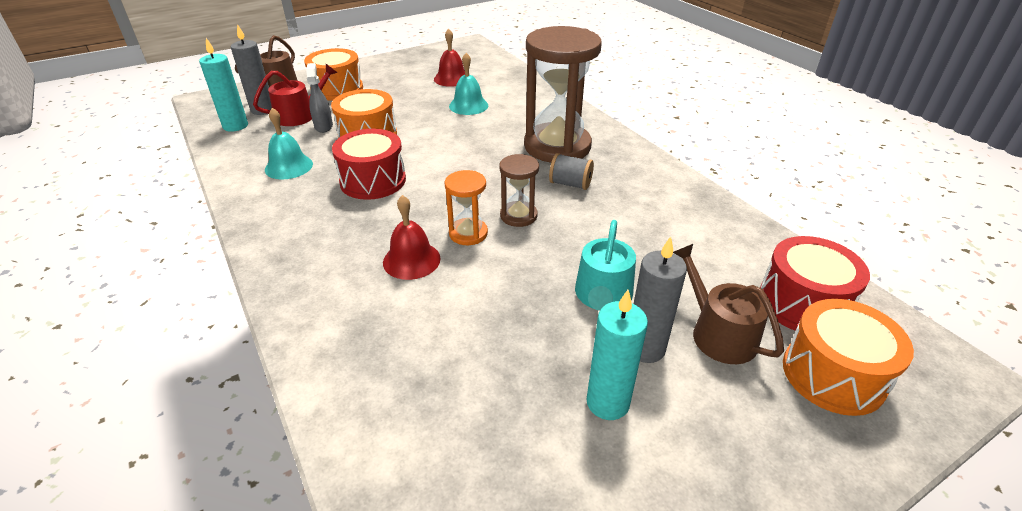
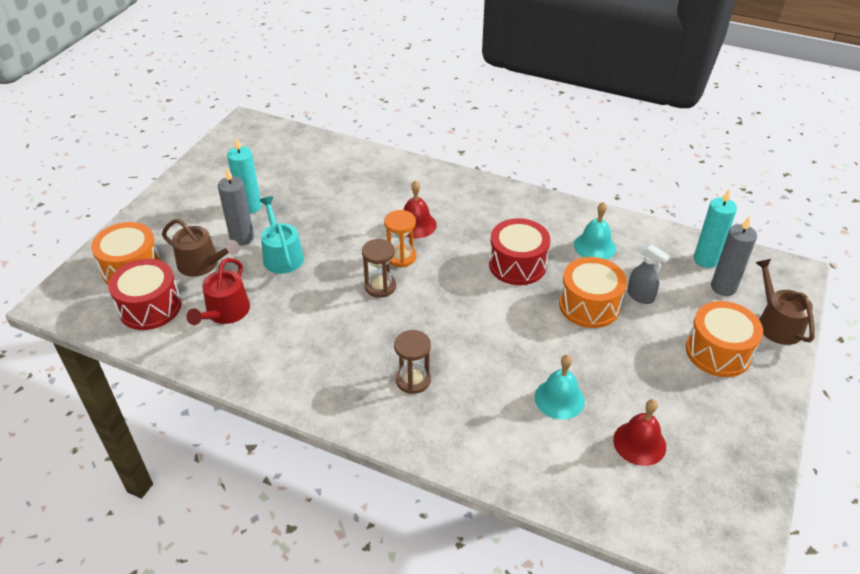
camera: 145 degrees right, 5 degrees up
(300, 115) = (683, 298): red watering can -> red watering can (225, 312)
(557, 146) = (413, 380): brown hourglass -> brown hourglass, size x0.47
(570, 184) = (365, 337): grey spool -> none

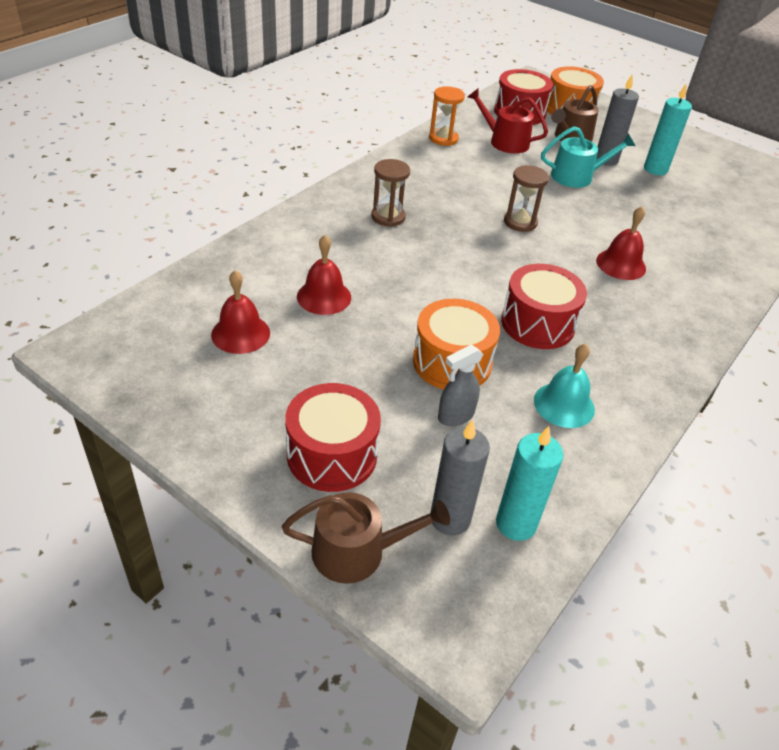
camera: 100 degrees right, 0 degrees up
(401, 257) = (565, 243): orange hourglass -> orange hourglass (443, 138)
(559, 399) = (324, 297): turquoise bell -> red bell
(718, 352) = (332, 455): orange drum -> red drum

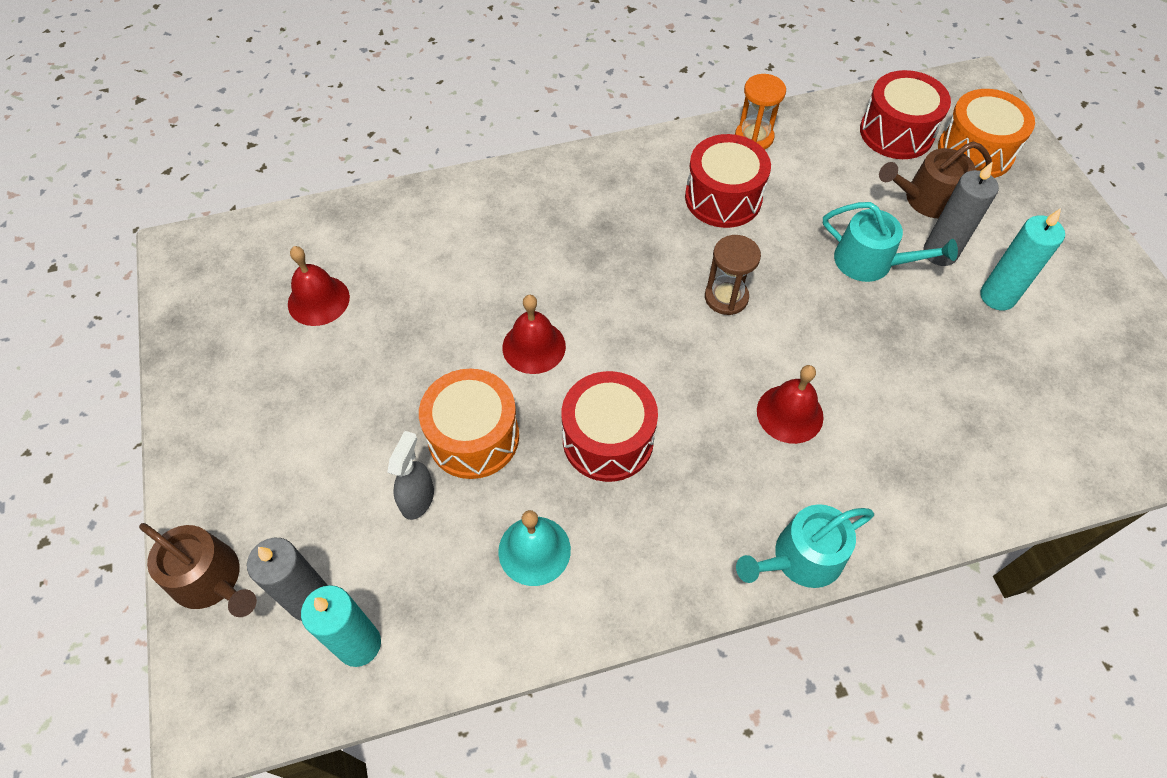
camera: 40 degrees right, 15 degrees up
(324, 297) = (427, 295): red bell -> red bell (534, 346)
(332, 455) = (277, 473): red drum -> red drum (723, 198)
(388, 217) = (583, 223): brown hourglass -> none
(455, 416) = (418, 499): grey spray bottle -> grey spray bottle turned 105 degrees clockwise
(504, 141) = (828, 171): red watering can -> none
(708, 331) = (800, 558): none -> turquoise watering can

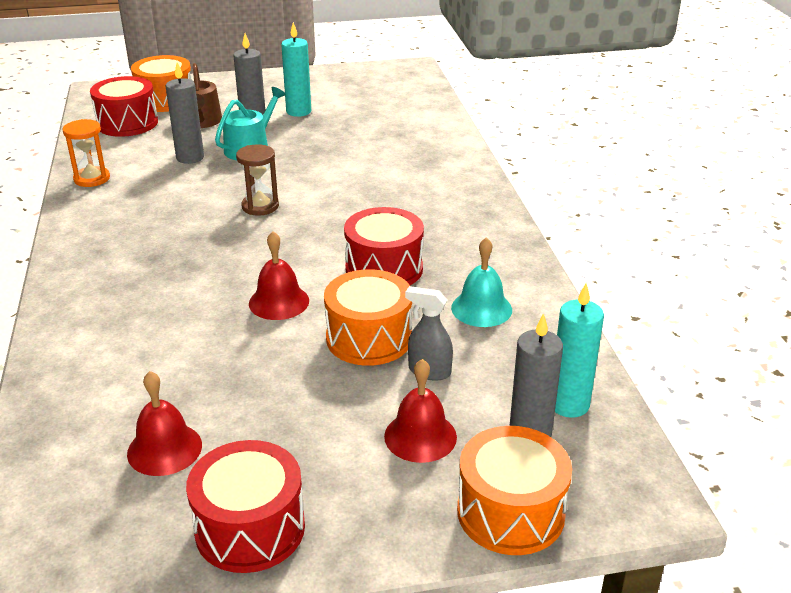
camera: 85 degrees left, 25 degrees down
(211, 580) = (510, 512): brown watering can -> orange drum
(723, 198) = (153, 198): red drum -> red drum (250, 528)
(790, 413) = (375, 192): red bell -> red bell (420, 436)
(800, 558) = (490, 200): turquoise watering can -> none
(827, 209) = (190, 158): none -> grey candle

